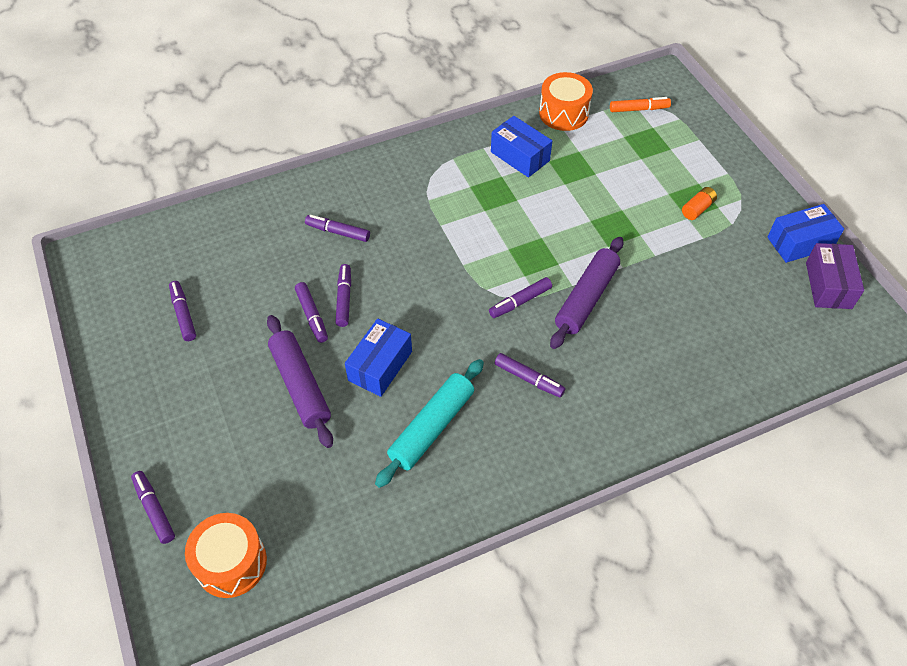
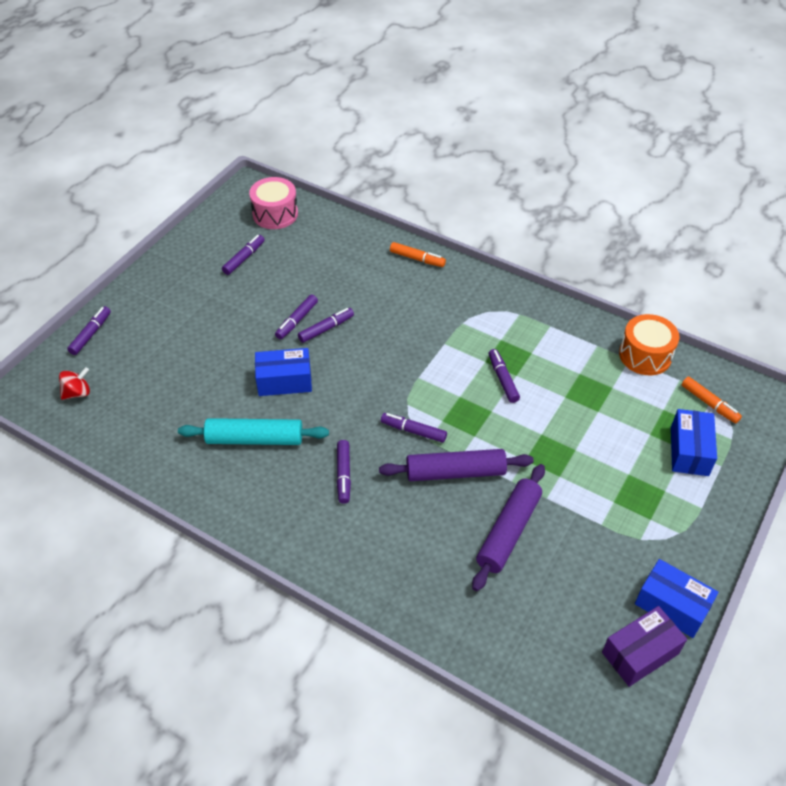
camera: 55 degrees right, 5 degrees down
(147, 256) = (275, 214): none -> pink drum
(231, 563) = (77, 393): orange drum -> red spinning top
(300, 385) = (234, 348): purple rolling pin -> purple rolling pin (508, 531)
(322, 186) = (417, 259): none -> orange marker
(338, 232) = (383, 291): purple marker -> purple marker (503, 379)
(520, 156) = (565, 353): blue box -> blue box (689, 451)
(697, 209) = (632, 504): orange battery -> none

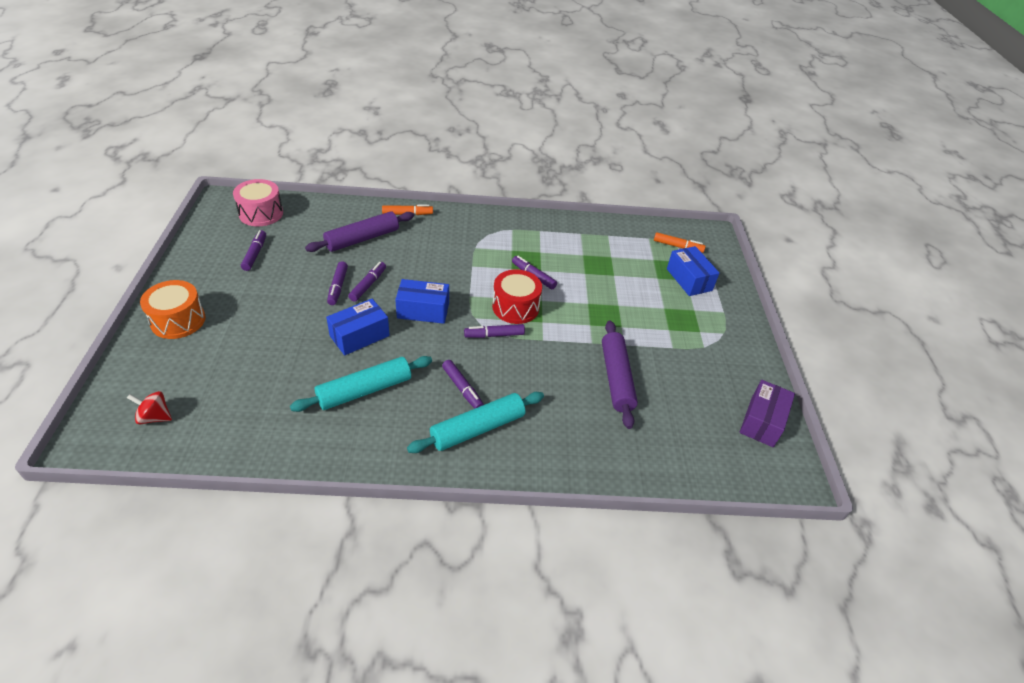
camera: 35 degrees left, 5 degrees down
(77, 393) = (155, 417): red spinning top -> red spinning top turned 105 degrees counterclockwise
(91, 334) = (136, 361): purple marker -> none
(330, 522) = (477, 428): none -> turquoise rolling pin
(455, 472) = (547, 352): purple rolling pin -> purple rolling pin (362, 239)
(457, 408) = (515, 307): none -> red drum
(645, 355) = (616, 230): orange drum -> orange drum (178, 320)
(672, 605) = (755, 381): blue box -> blue box (423, 310)

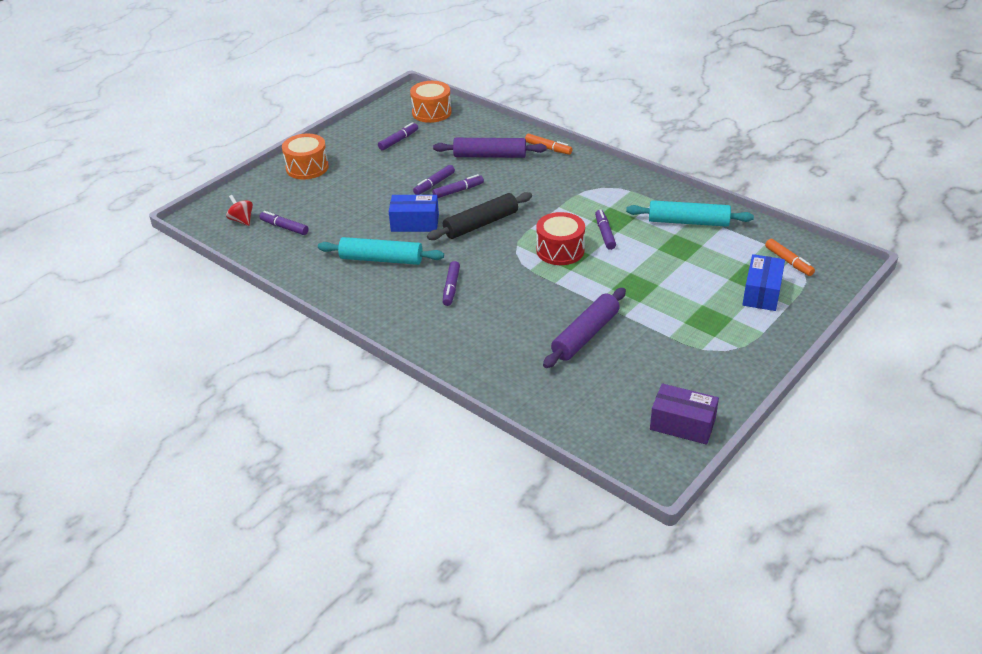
camera: 45 degrees right, 5 degrees down
(261, 213) = (431, 112): pink drum -> orange drum
(423, 310) = (481, 224): blue box -> black rolling pin
(477, 428) = (433, 317): turquoise rolling pin -> turquoise rolling pin (688, 222)
(494, 335) = (518, 263): purple marker -> purple marker (284, 227)
(762, 421) = (682, 424): purple box -> purple box turned 45 degrees clockwise

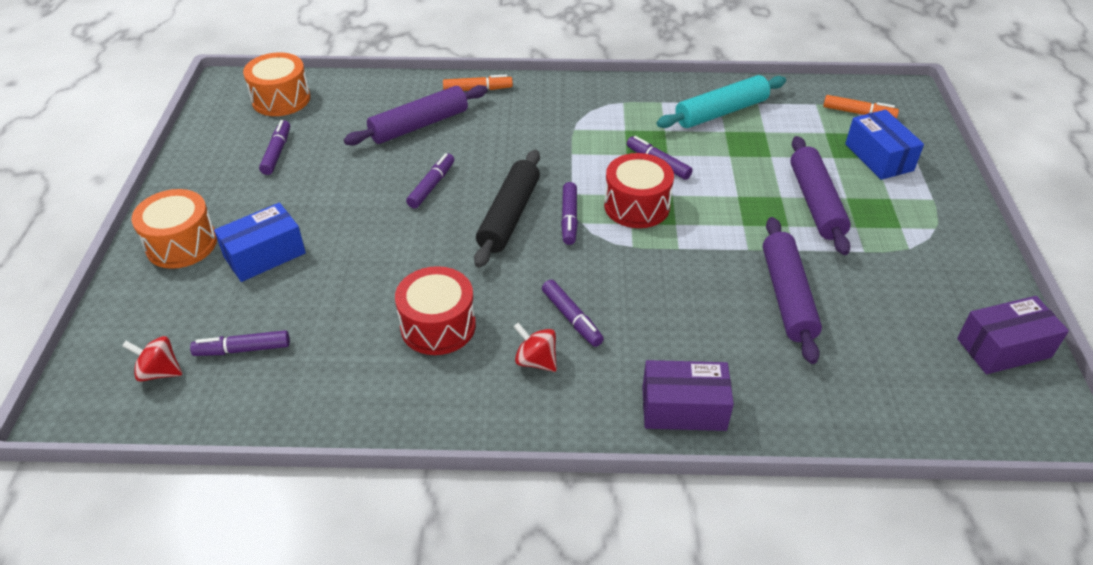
camera: 40 degrees left, 5 degrees up
(381, 259) = (438, 326): turquoise rolling pin -> red drum
(409, 297) = (536, 361): none -> red spinning top
(415, 223) = (425, 253): blue box -> blue box (264, 255)
(434, 184) = (391, 190): purple marker -> purple marker (569, 218)
(455, 355) = (683, 408): none -> purple box
(676, 298) = (815, 203): none -> purple rolling pin

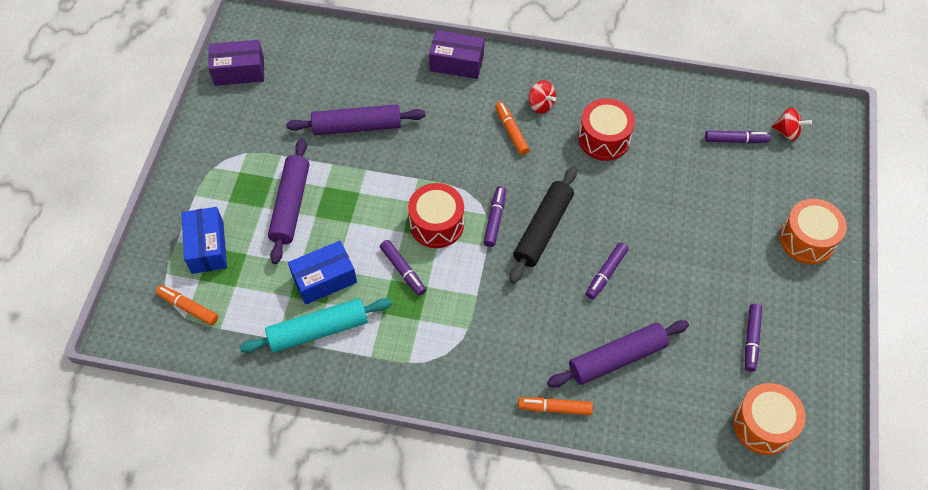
camera: 170 degrees left, 15 degrees up
(264, 255) = (737, 219): blue box -> blue box (324, 279)
(572, 318) = (511, 131): purple marker -> orange marker
(787, 296) = (357, 126): purple rolling pin -> purple rolling pin turned 75 degrees clockwise

